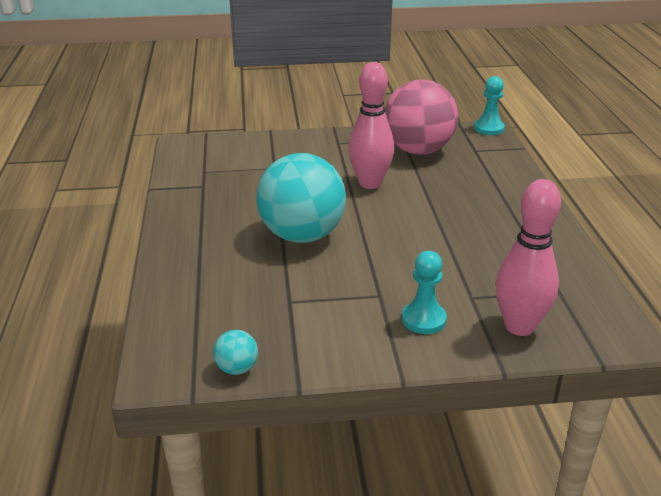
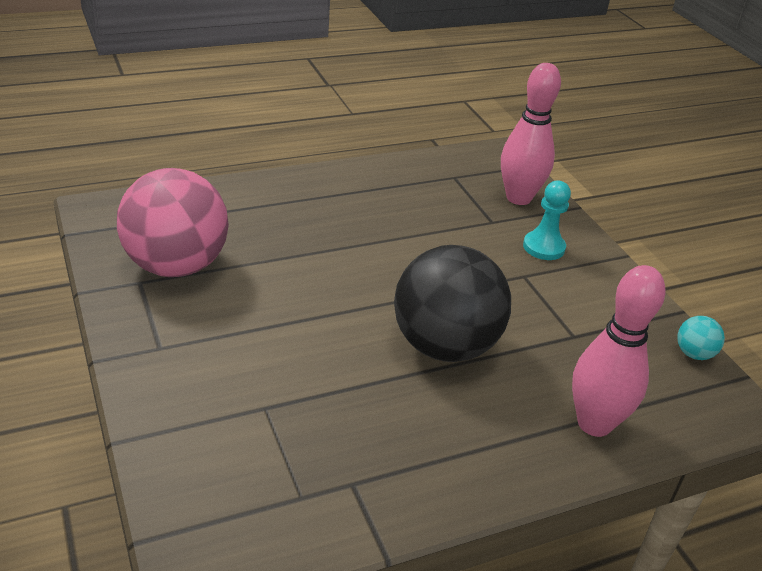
camera: 110 degrees left, 5 degrees up
(302, 235) = (444, 346): turquoise ball -> black ball
(370, 183) = (288, 302): pink bowling pin -> pink bowling pin (594, 423)
(489, 128) = (93, 208): turquoise pawn -> none

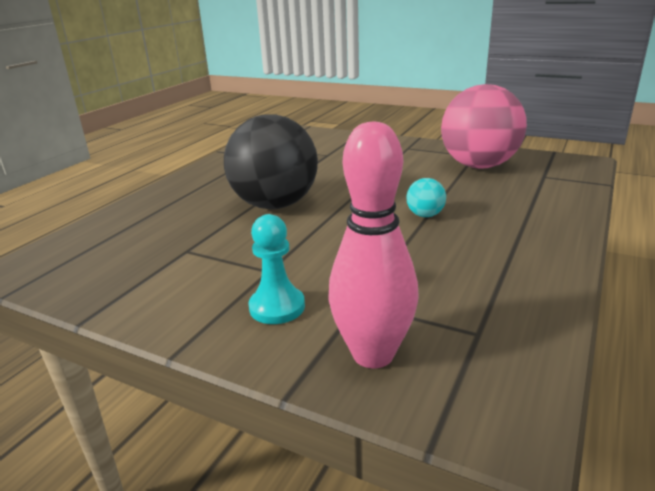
camera: 145 degrees right, 10 degrees down
(594, 423) = (142, 215): pink bowling pin -> none
(693, 354) = (64, 288): turquoise ball -> turquoise ball (425, 215)

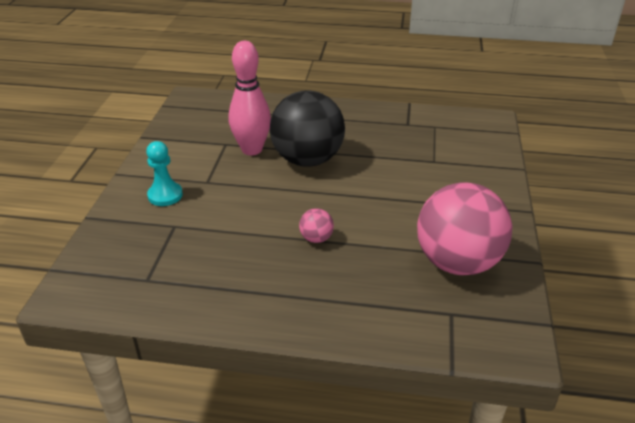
camera: 70 degrees right, 10 degrees up
(373, 354) = (122, 240): pink bowling pin -> pink bowling pin (252, 150)
(425, 215) = (316, 238): turquoise ball -> pink ball

